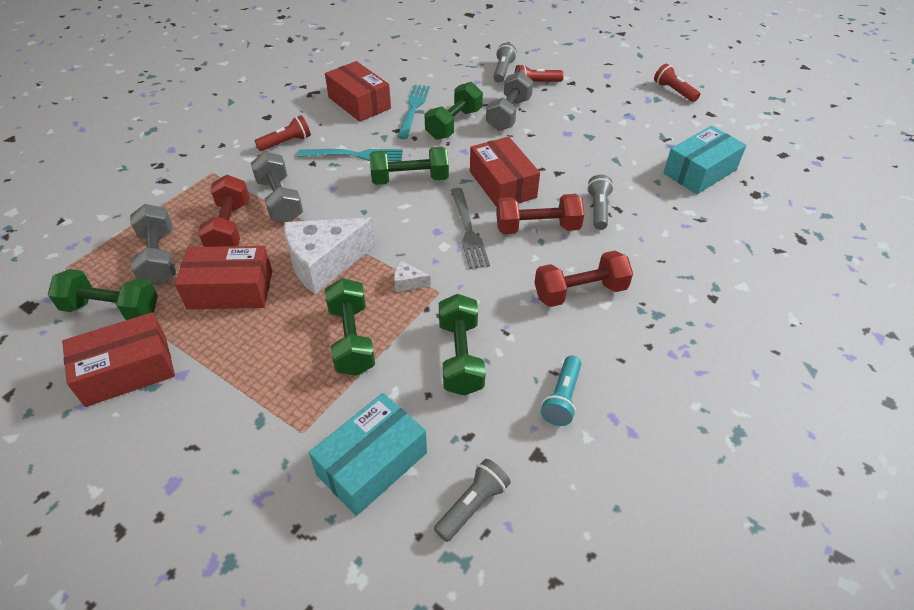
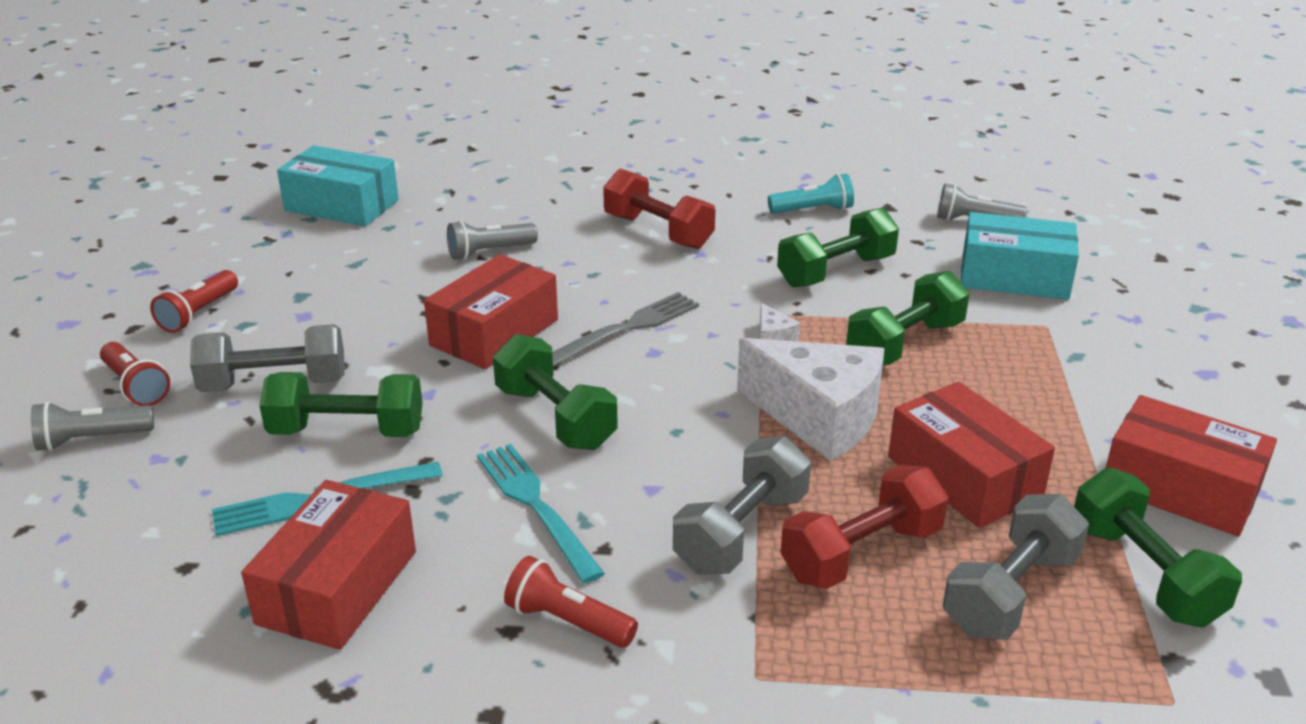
camera: 120 degrees left, 15 degrees down
(537, 228) = (569, 282): red dumbbell -> none
(674, 91) = (107, 256): red flashlight -> red flashlight (198, 314)

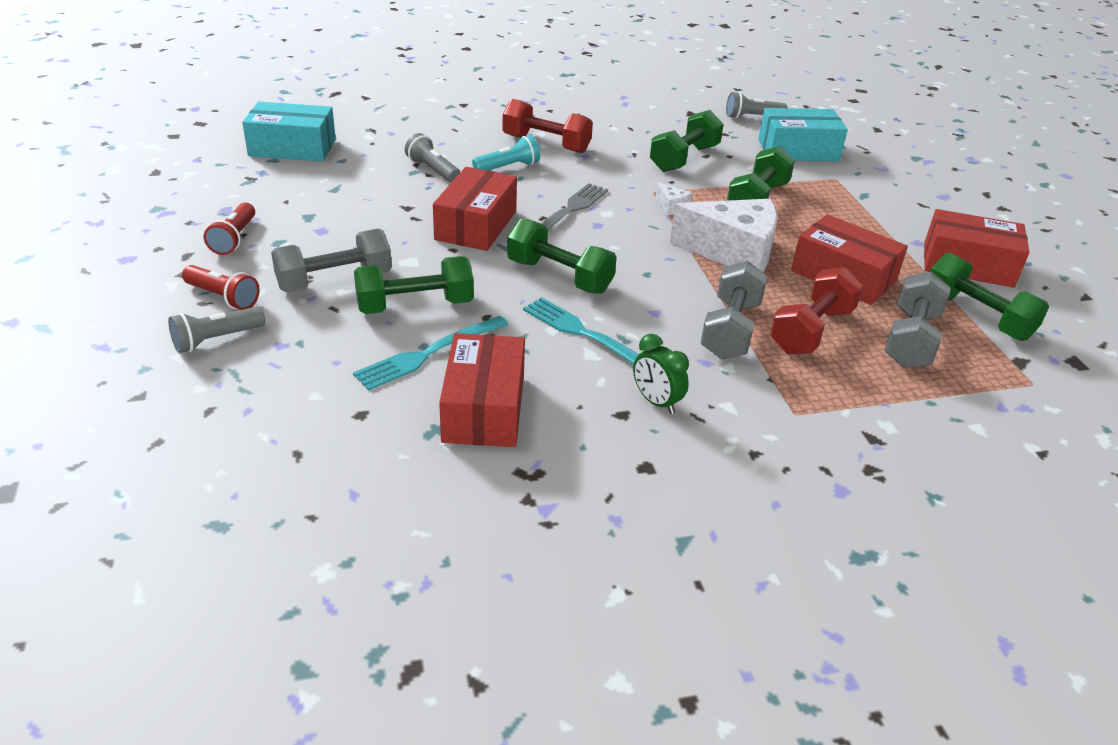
camera: 20 degrees left, 5 degrees up
(489, 252) = (433, 170): grey flashlight -> grey flashlight turned 90 degrees clockwise
(567, 621) = (656, 402): red flashlight -> green clock
(813, 210) = (643, 119): turquoise flashlight -> turquoise flashlight (508, 167)

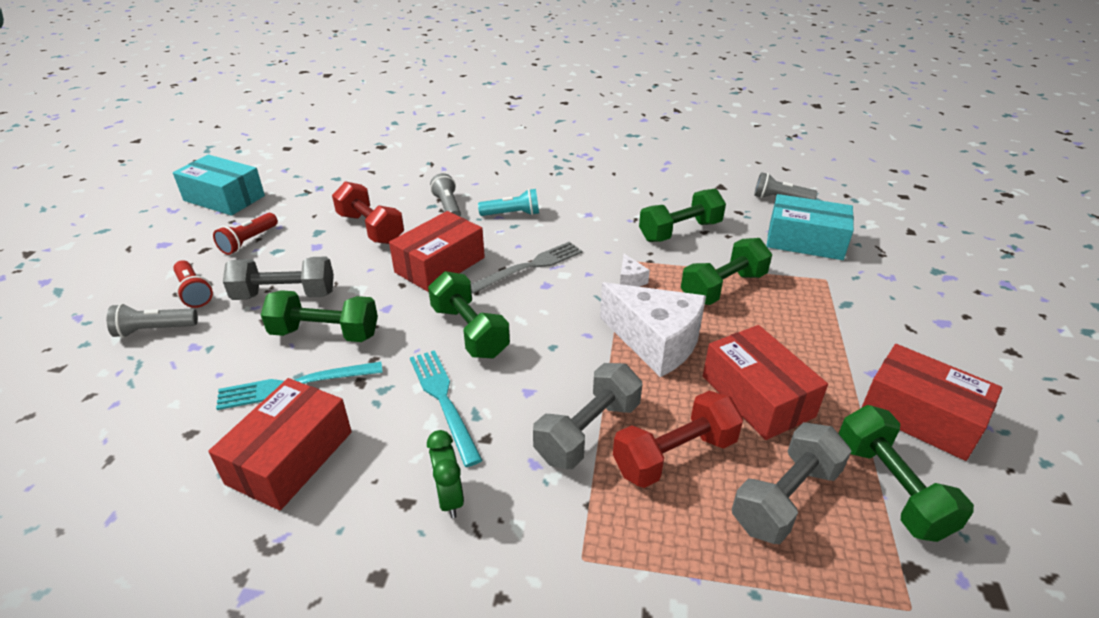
camera: 25 degrees right, 0 degrees up
(292, 148) = (359, 170): turquoise box -> turquoise box (224, 198)
(546, 144) = (562, 197): red dumbbell -> red dumbbell (370, 228)

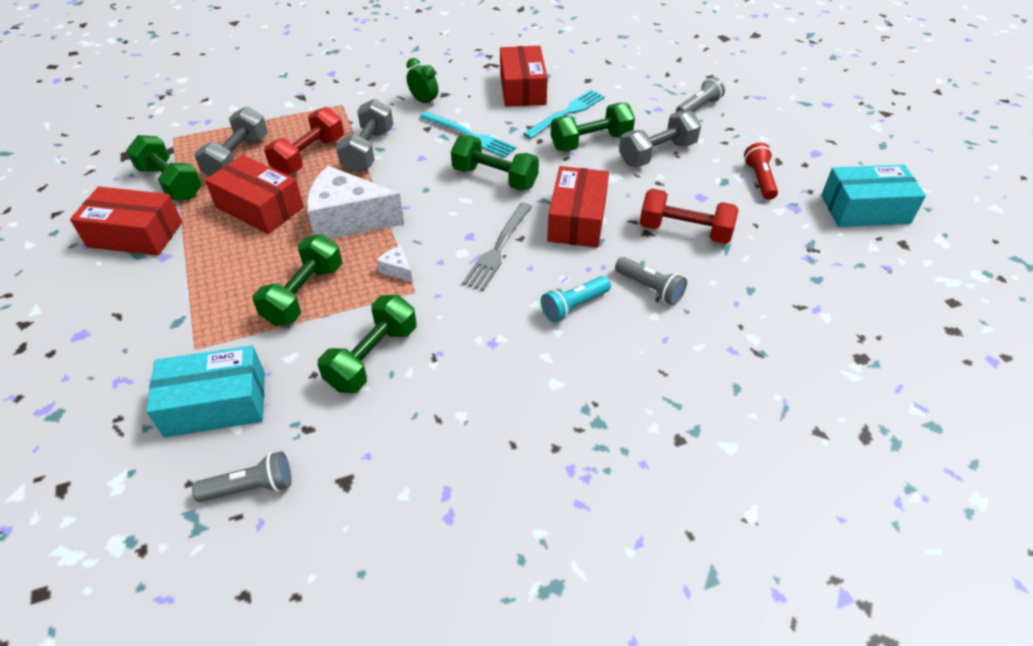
camera: 150 degrees right, 10 degrees up
(194, 292) = (720, 133): red flashlight -> none

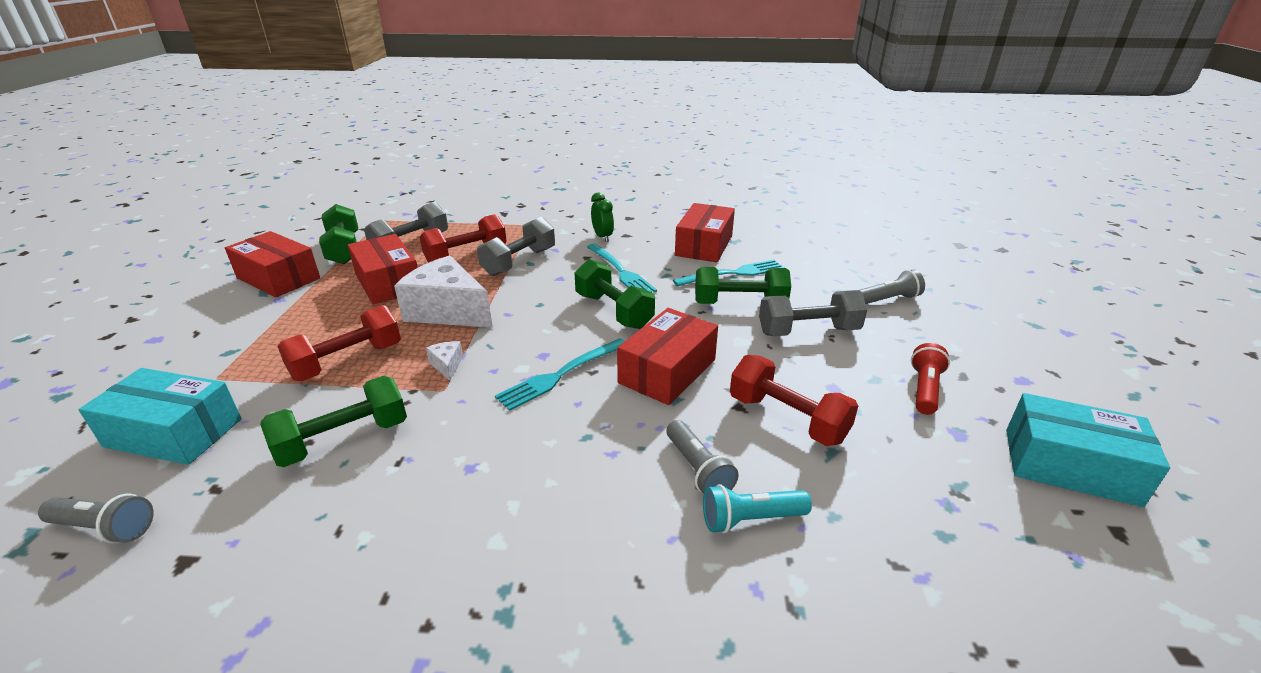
camera: 25 degrees right, 15 degrees down
(304, 294) = (347, 361): green dumbbell -> red dumbbell
(498, 248) = (560, 375): grey fork -> turquoise fork
(574, 306) = (591, 459): turquoise flashlight -> turquoise flashlight (750, 519)

